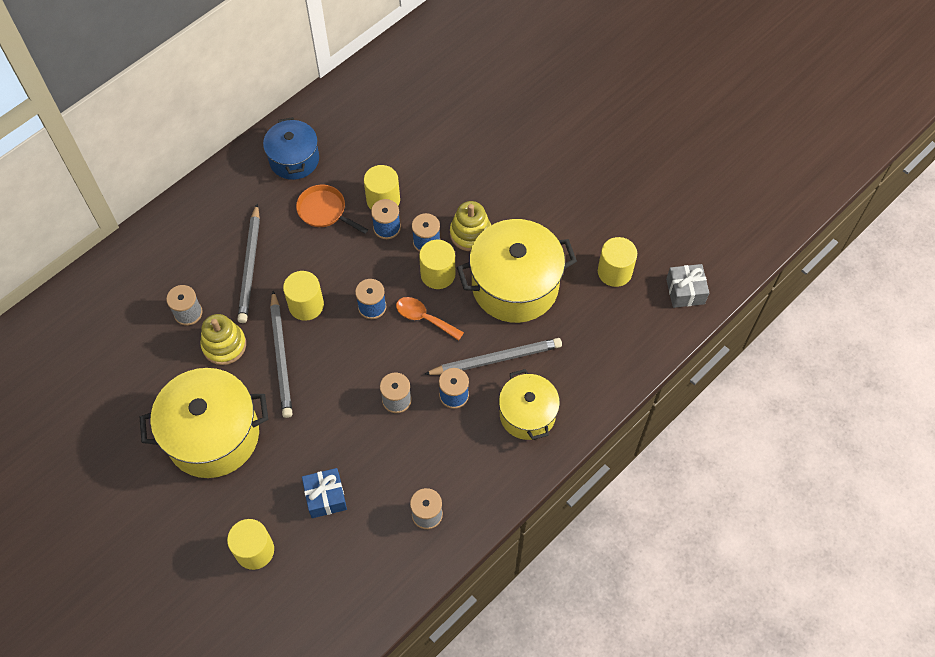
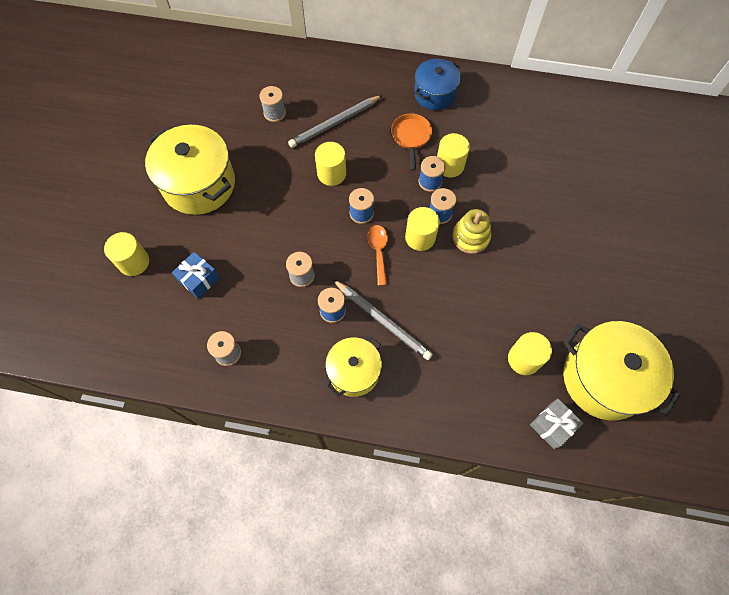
camera: 55 degrees right, 5 degrees up
(224, 345) = (267, 147): yellow stacking toy -> none
(281, 356) = (283, 185): grey pencil -> none
(515, 285) = (453, 294): yellow pot -> yellow pot (604, 379)

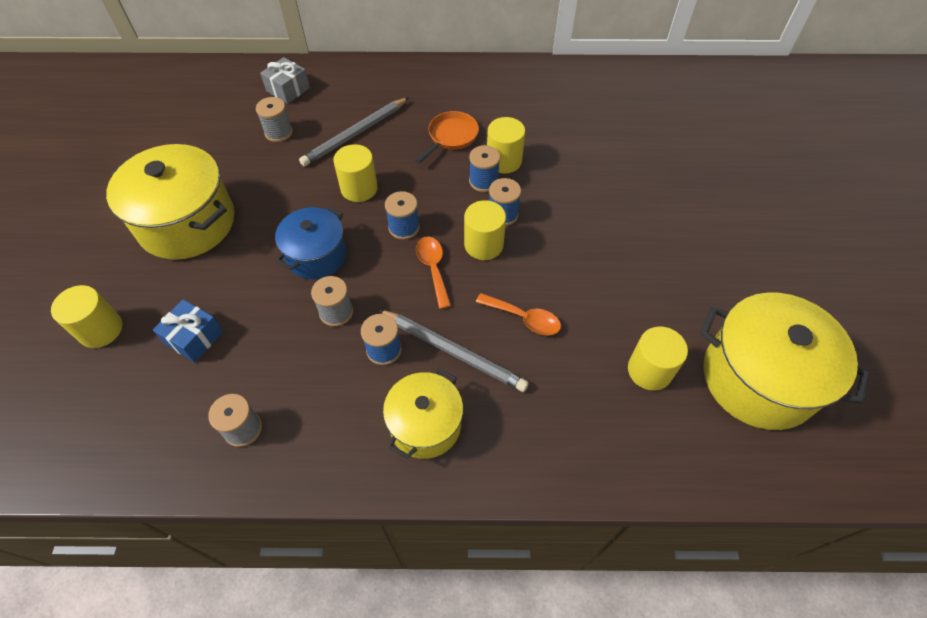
camera: 10 degrees left, 10 degrees down
(411, 137) = (451, 137): orange pan -> orange pan turned 45 degrees clockwise
(434, 94) = (470, 90): blue pot -> blue pot (316, 255)
(439, 303) = (524, 318): none -> orange spoon
(470, 237) = (547, 235): yellow stacking toy -> none
(552, 425) = (709, 451): grey gift -> grey gift (288, 89)

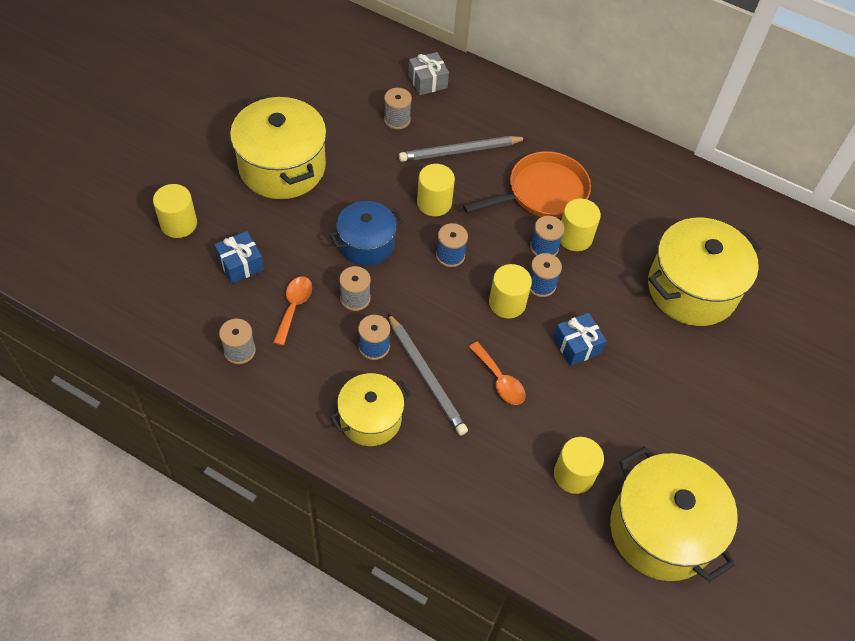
camera: 25 degrees right, 0 degrees up
(433, 268) = (452, 302): orange spoon -> orange spoon (294, 307)
(451, 137) = (542, 193): orange pan -> orange pan, size x1.62
(570, 251) = (577, 345): none -> blue gift
(628, 157) = (692, 289): none -> yellow pot

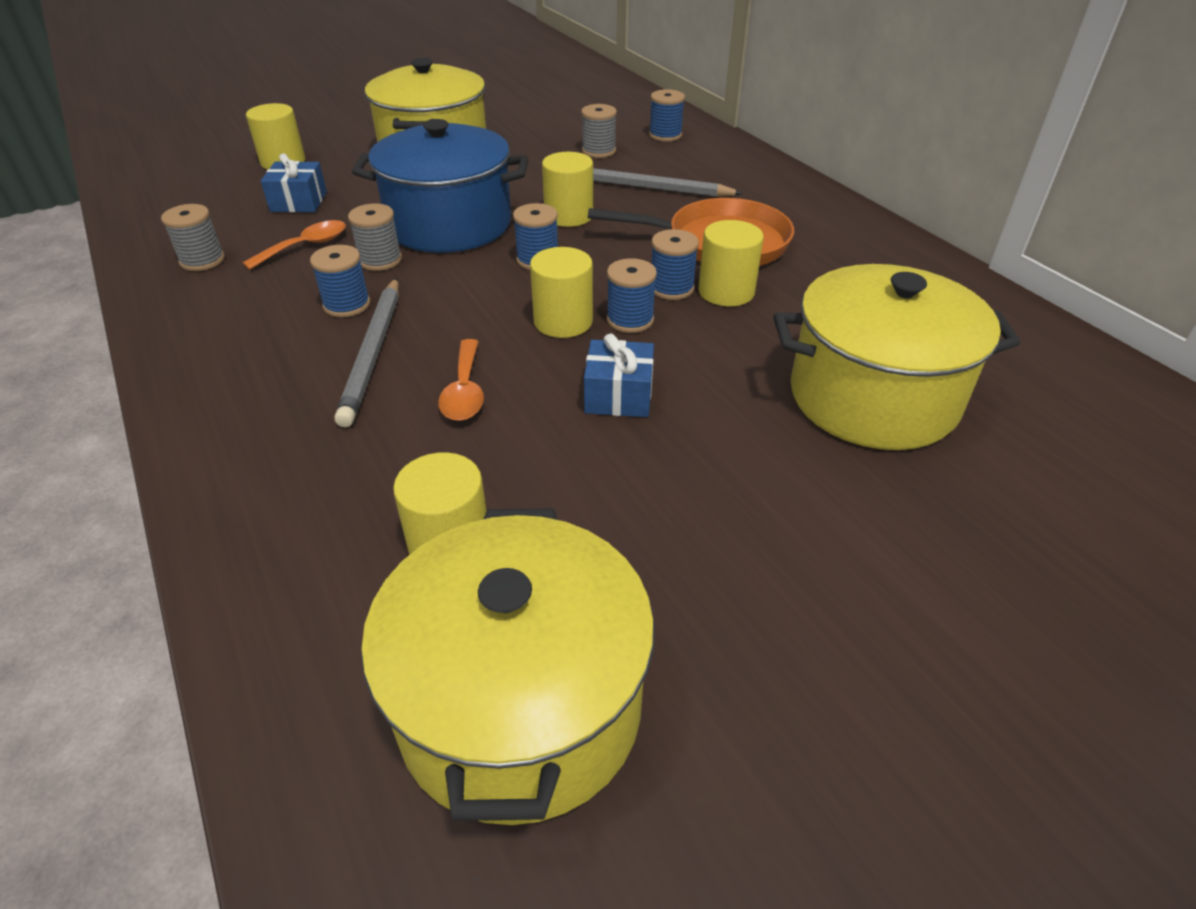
camera: 35 degrees right, 15 degrees down
(366, 244) = (449, 224): blue pot -> blue pot, size x1.64
(370, 419) = (253, 366): yellow pot -> none
(427, 81) = (665, 135): grey gift -> blue spool

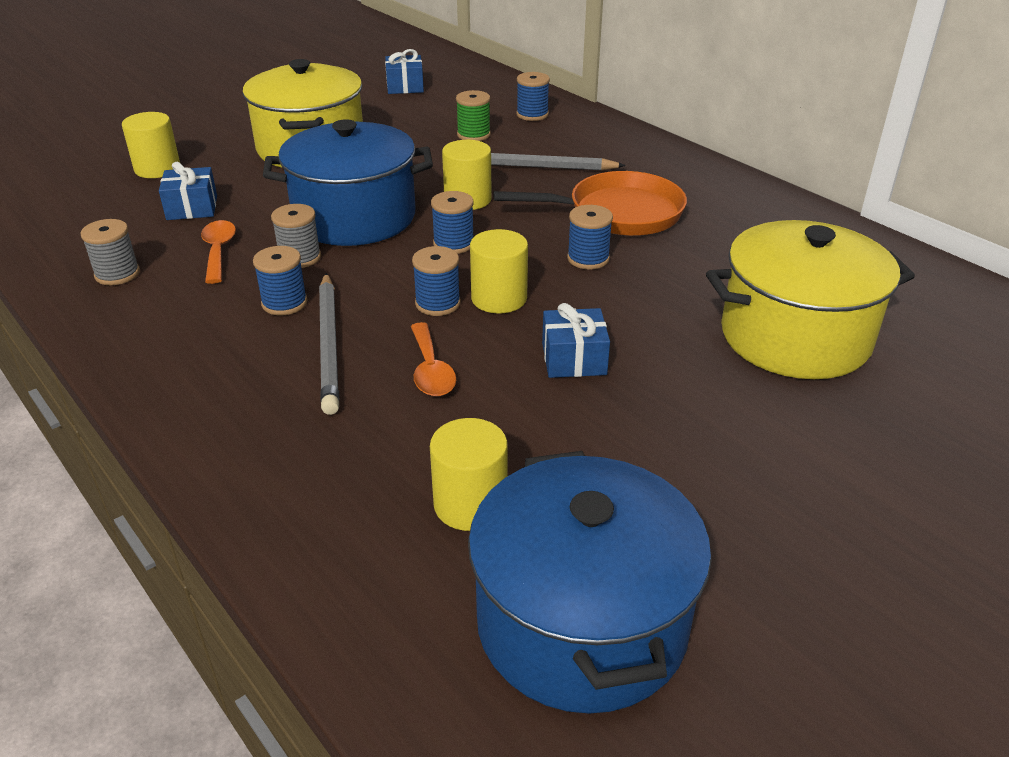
camera: 10 degrees left, 5 degrees down
(305, 246) = (218, 251): orange spoon -> orange spoon turned 45 degrees counterclockwise
(520, 706) = (582, 623): yellow pot -> blue pot
(548, 99) = (405, 86): none -> blue gift
(598, 151) = (473, 135): grey spool -> green spool
(630, 320) = (560, 291): blue spool -> blue spool (438, 303)
(726, 292) = (638, 257): yellow cylinder -> none

